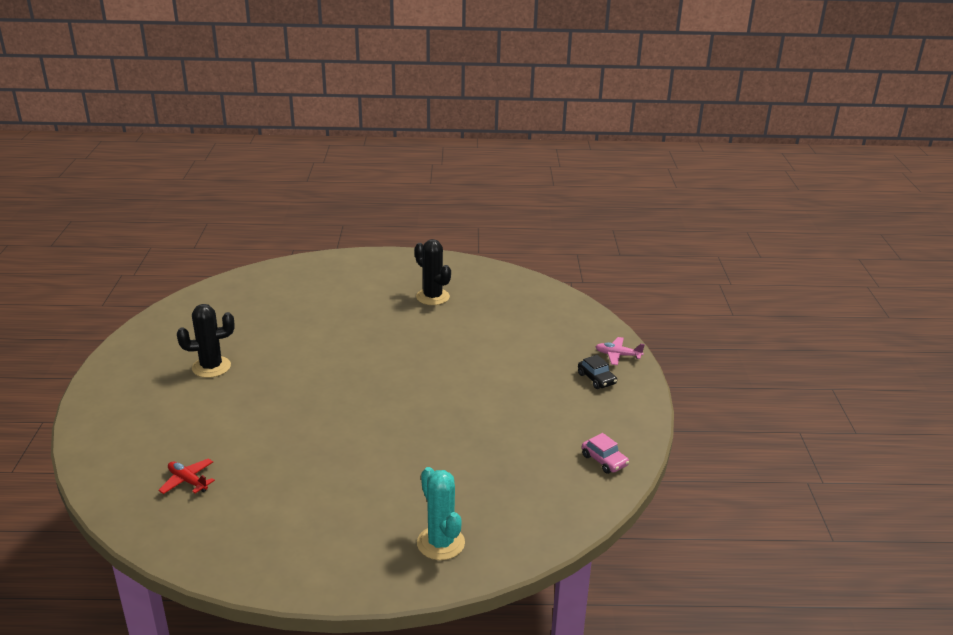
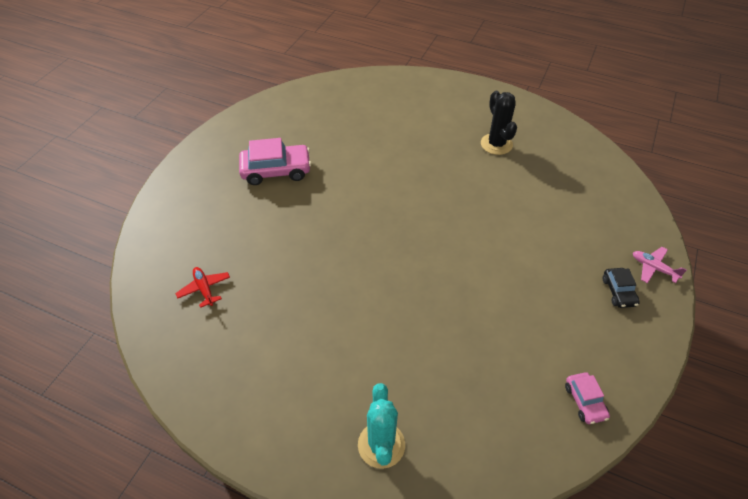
camera: 25 degrees right, 20 degrees up
(211, 367) = (276, 170): black cactus -> pink car

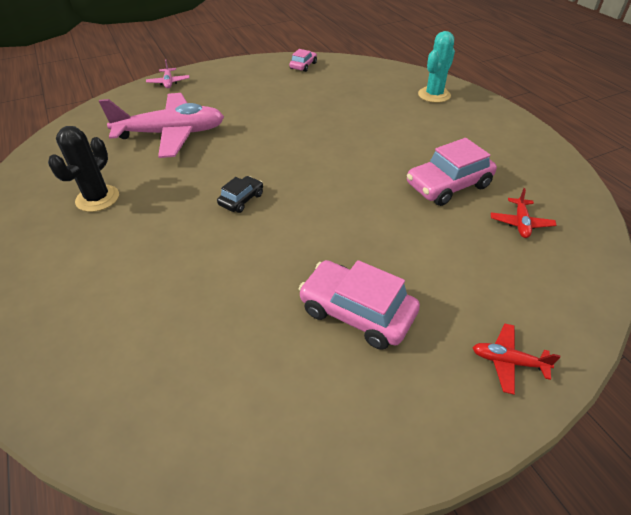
camera: 140 degrees left, 5 degrees down
(183, 189) = (508, 361): none -> red plane
(279, 296) = (448, 185): none -> pink car
(542, 213) = (171, 134): none -> pink plane
(618, 292) = (208, 84): black car -> black car (241, 199)

